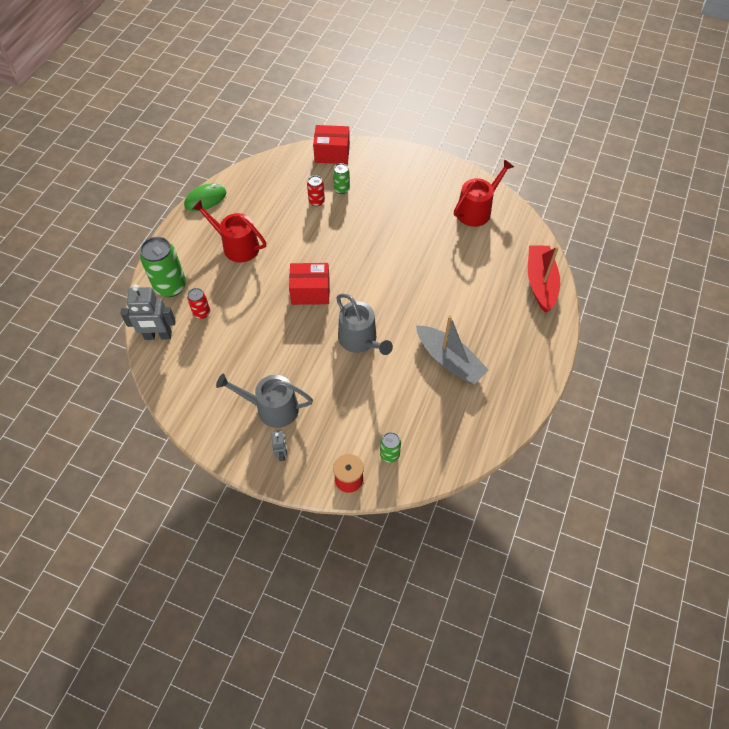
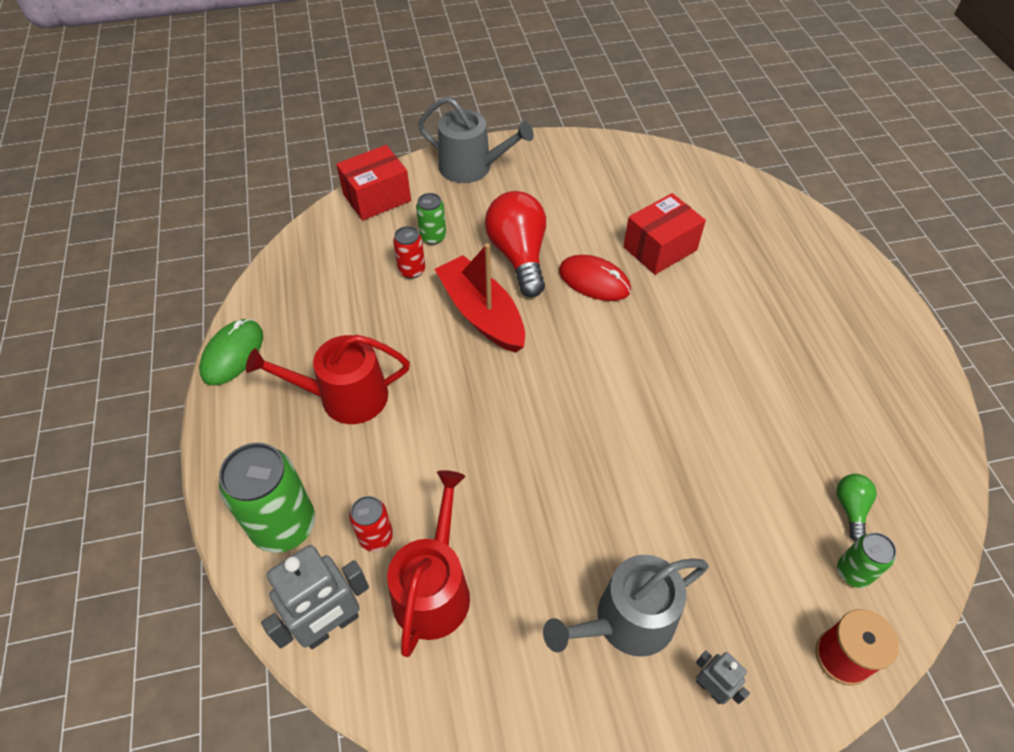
camera: 35 degrees left, 5 degrees down
(310, 291) = (518, 401): red box -> red box (660, 248)
(360, 340) = (652, 428): grey watering can -> grey watering can (472, 167)
(375, 221) = (519, 255): none -> red light bulb
(401, 255) = (594, 281): none -> red mouse
(418, 430) = (850, 508): none -> green light bulb
(449, 360) = (790, 384): grey boat -> none
(477, 210) = (631, 177): red watering can -> red watering can (434, 588)
(540, 283) = (789, 224): red boat -> red boat (481, 314)

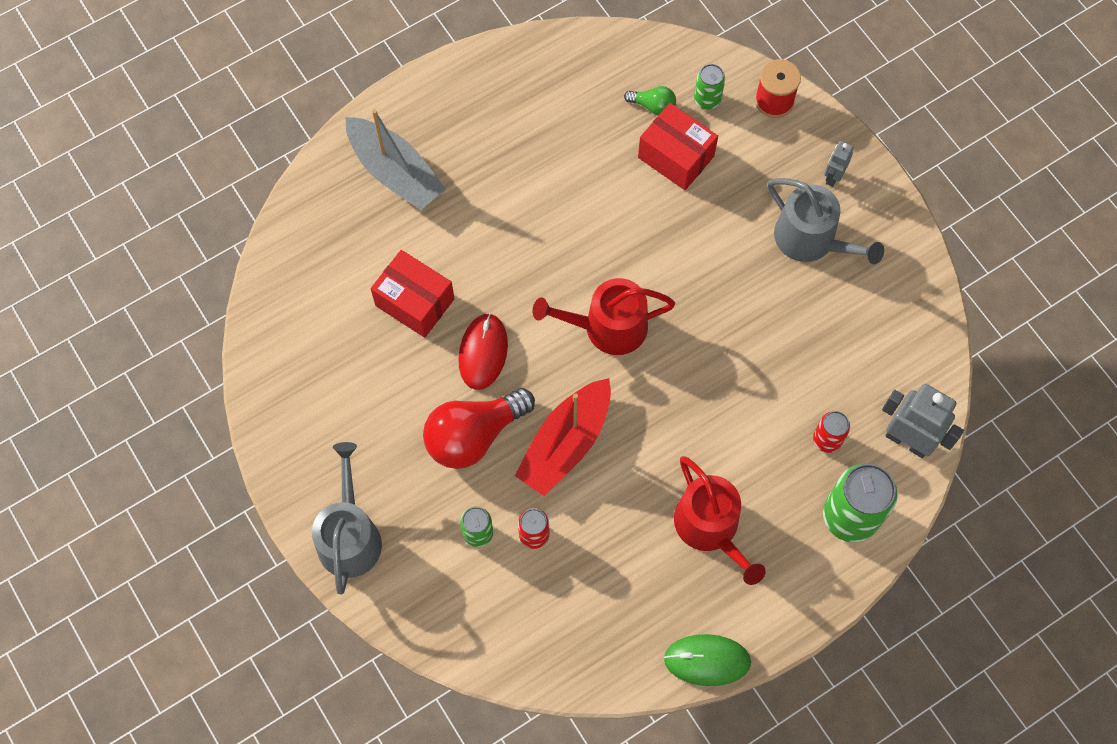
camera: 110 degrees left, 15 degrees up
(377, 198) = (438, 622): red box -> red box (676, 157)
(434, 588) = (847, 379): red watering can -> red watering can (607, 327)
(799, 266) = (395, 172): none -> grey boat
(850, 508) = (653, 106): green light bulb -> green light bulb turned 150 degrees counterclockwise

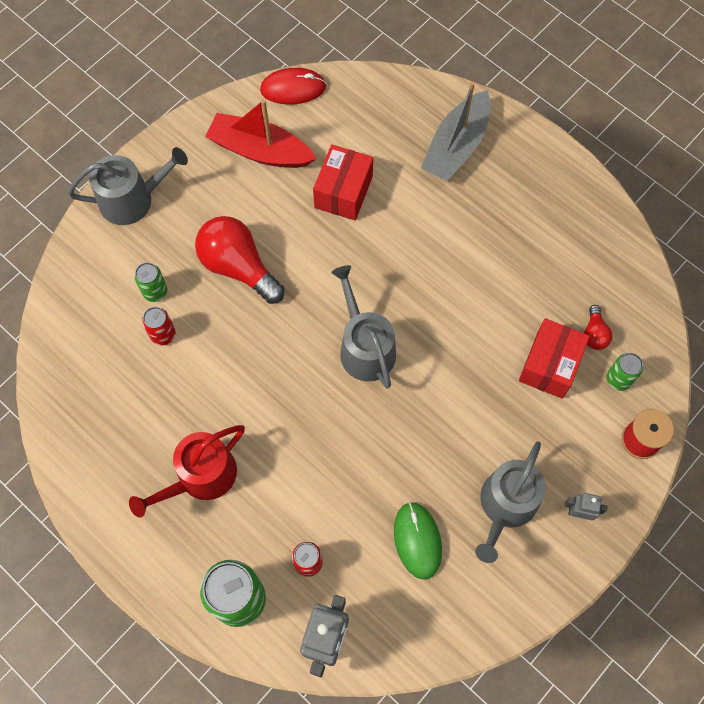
camera: 75 degrees right, 0 degrees up
(483, 352) = (313, 255): red mouse -> red mouse (293, 88)
(565, 443) = (249, 339): red boat -> red boat (260, 150)
(607, 327) = (364, 347): red watering can -> grey watering can
(653, 106) = (594, 334): green light bulb -> red light bulb
(707, 660) = (81, 500): green mouse -> green mouse (417, 540)

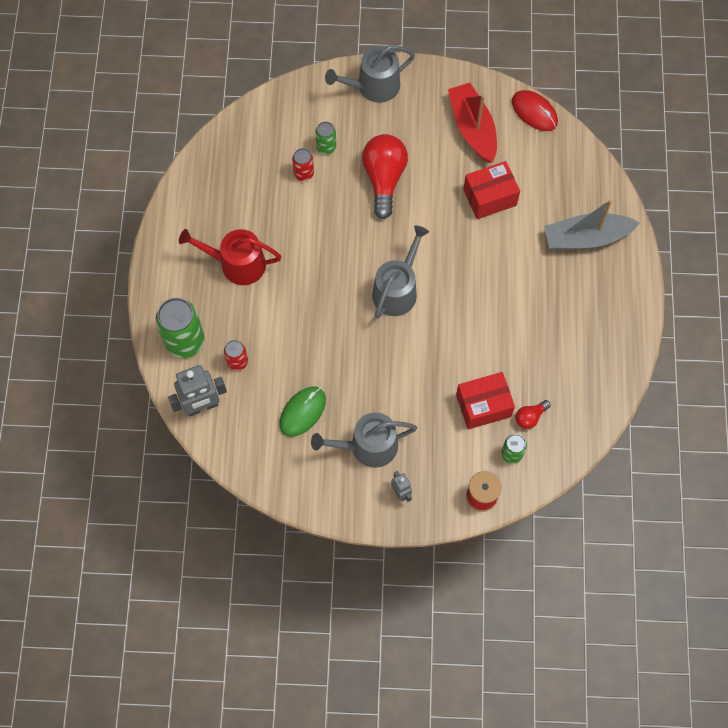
camera: 50 degrees right, 0 degrees up
(133, 199) = (373, 86): grey watering can -> grey watering can turned 120 degrees clockwise

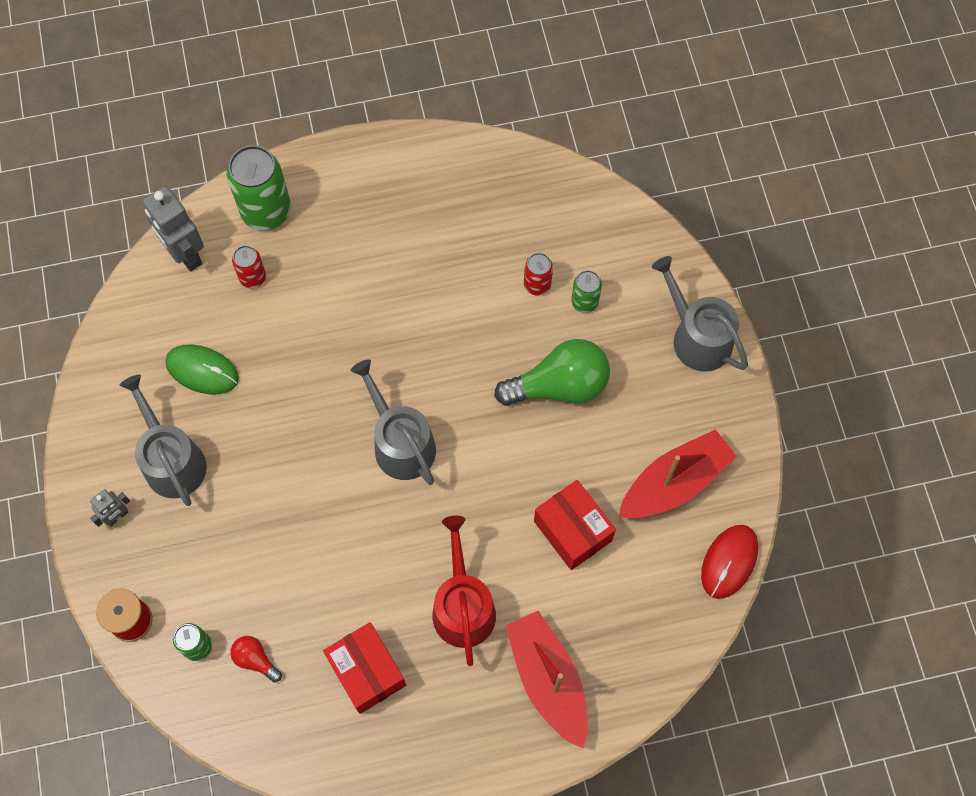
camera: 75 degrees right, 0 degrees up
(237, 264) = (385, 240): red watering can -> red watering can (463, 606)
(384, 179) = (559, 385): red light bulb -> green light bulb
(397, 289) = (400, 443): grey watering can -> grey watering can turned 135 degrees counterclockwise
(483, 406) = (258, 593): red box -> red box (367, 671)
(586, 238) = (548, 679): grey boat -> red boat

